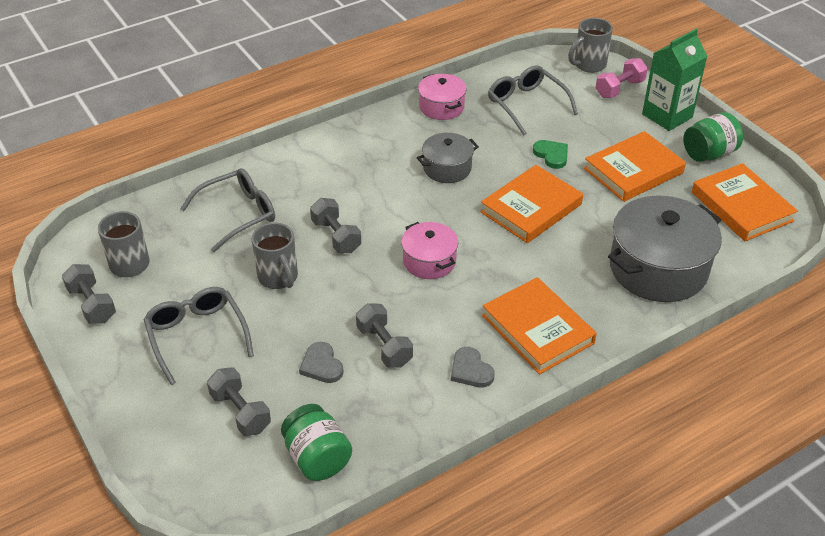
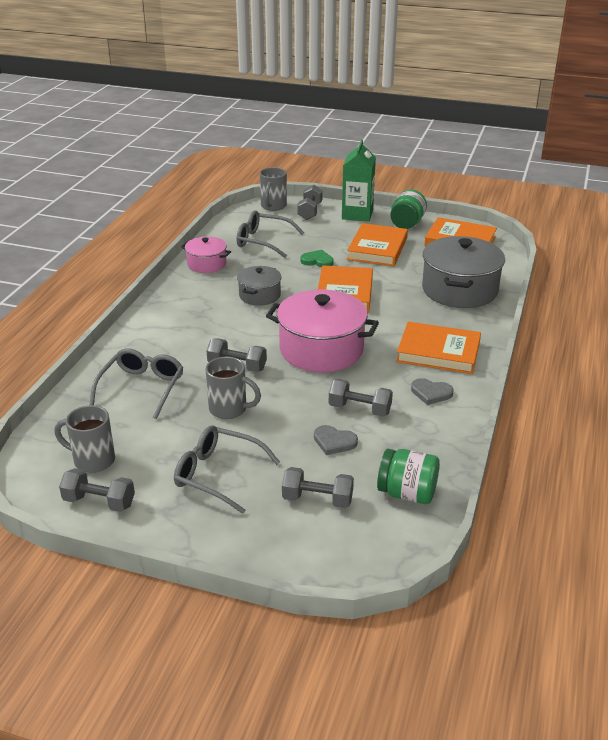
camera: 40 degrees left, 10 degrees down
(429, 261) = (321, 350): pink pot -> pink pot, size x1.83
(619, 89) = (310, 211): pink dumbbell -> grey dumbbell

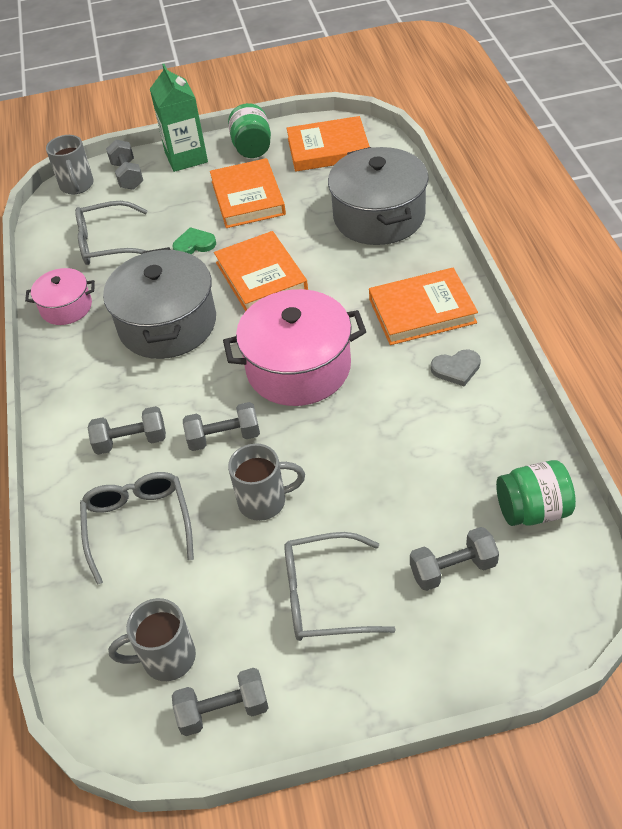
camera: 25 degrees left, 15 degrees up
(259, 295) = (167, 324): grey pot -> grey pot, size x1.83
(334, 442) = (410, 485): grey heart -> none
(359, 409) = (402, 427): grey dumbbell -> grey dumbbell (131, 441)

